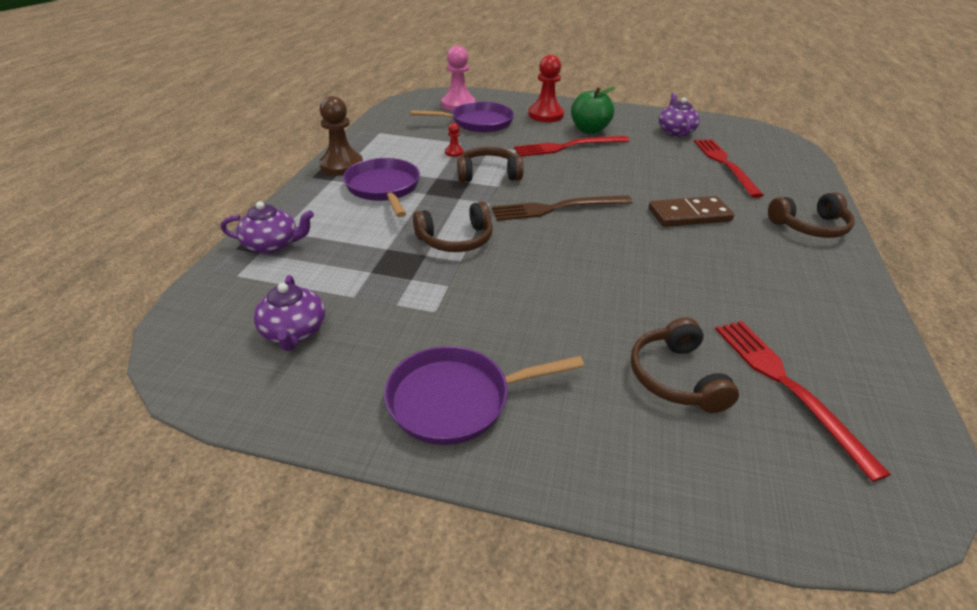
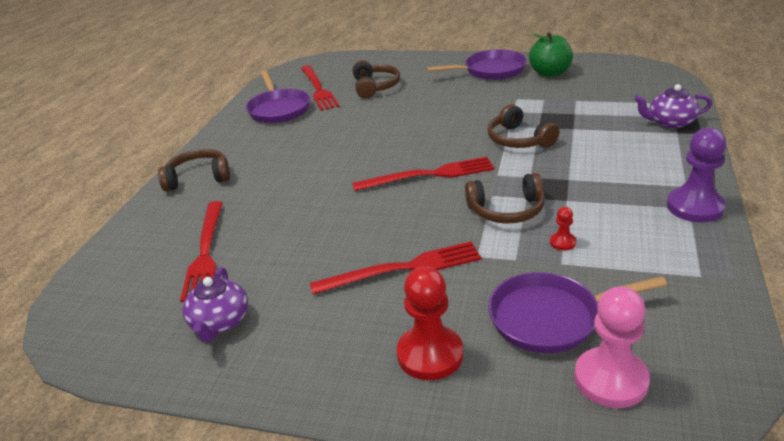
camera: 175 degrees left, 5 degrees down
(294, 332) = (598, 83): purple teapot -> none
(342, 165) = (695, 207): brown pawn -> purple pawn
(384, 188) = (617, 181): purple pan -> purple pan (278, 109)
(456, 239) = (519, 140): brown headphones -> brown headphones turned 105 degrees counterclockwise
(557, 208) = (429, 175): brown fork -> red fork
(589, 130) = (360, 313): green apple -> green apple (550, 73)
(689, 215) = (301, 179): brown domino -> none

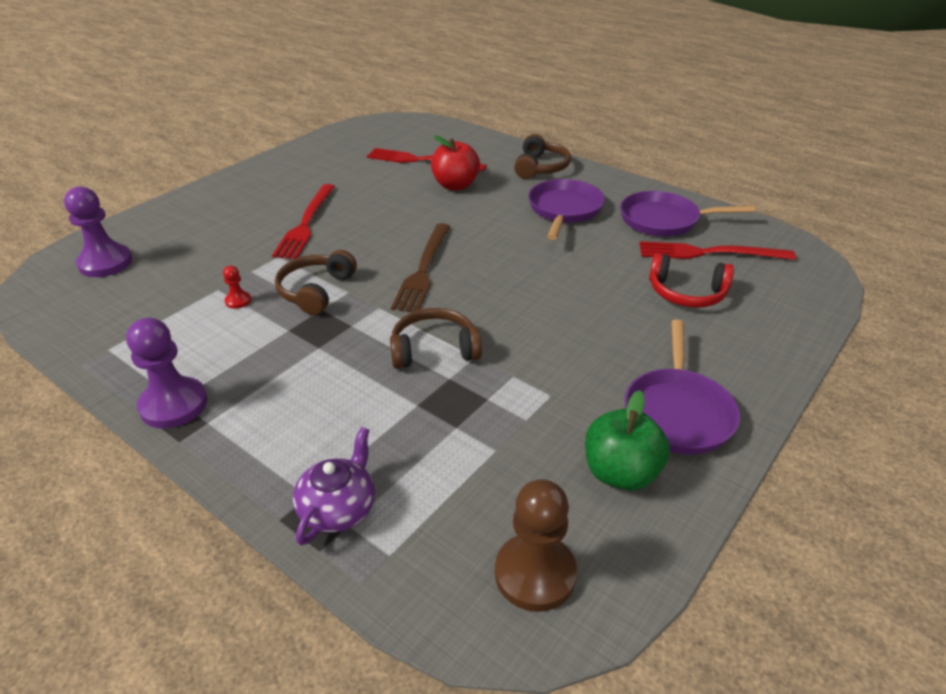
camera: 110 degrees right, 5 degrees up
(220, 322) = (338, 158): purple teapot -> none
(262, 210) = (455, 185): none -> red apple
(375, 87) = (686, 293): brown headphones -> red headphones
(429, 175) = (423, 270): red fork -> brown fork
(430, 354) = (216, 212): red pawn -> none
(551, 318) = (178, 262): purple pan -> purple pan (564, 210)
(611, 379) = (105, 263): pink pawn -> purple pawn
(630, 75) = (535, 574): none -> brown pawn

